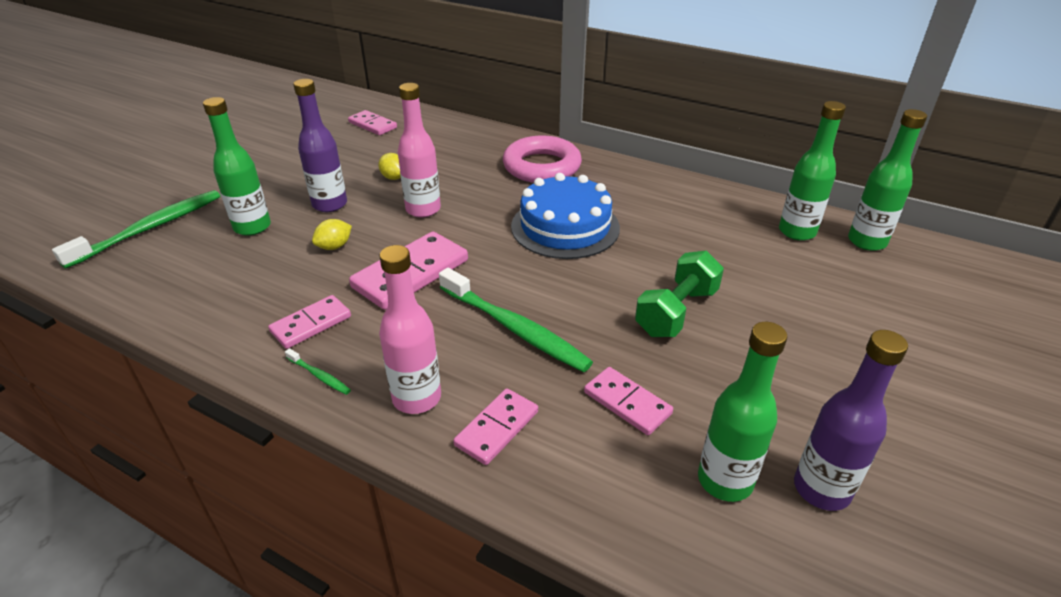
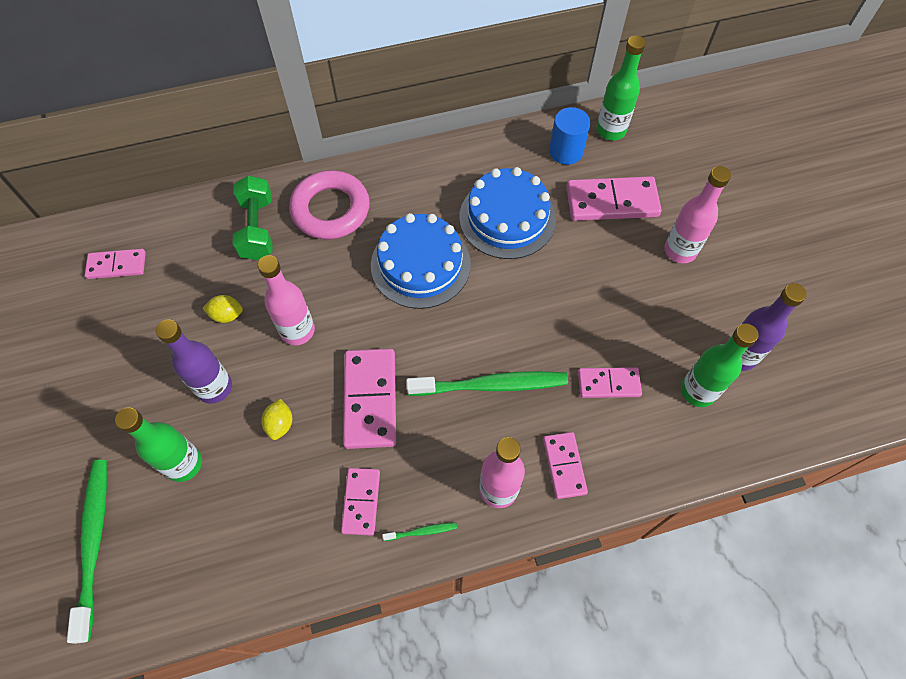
camera: 45 degrees left, 25 degrees up
(676, 312) = (566, 288): green dumbbell -> green dumbbell (257, 228)
(680, 241) = (507, 218): none -> blue cake
(797, 232) = (565, 151): green bottle -> blue cylinder
(806, 285) = (612, 201): none -> pink domino
(846, 359) = (680, 250): none -> pink bottle

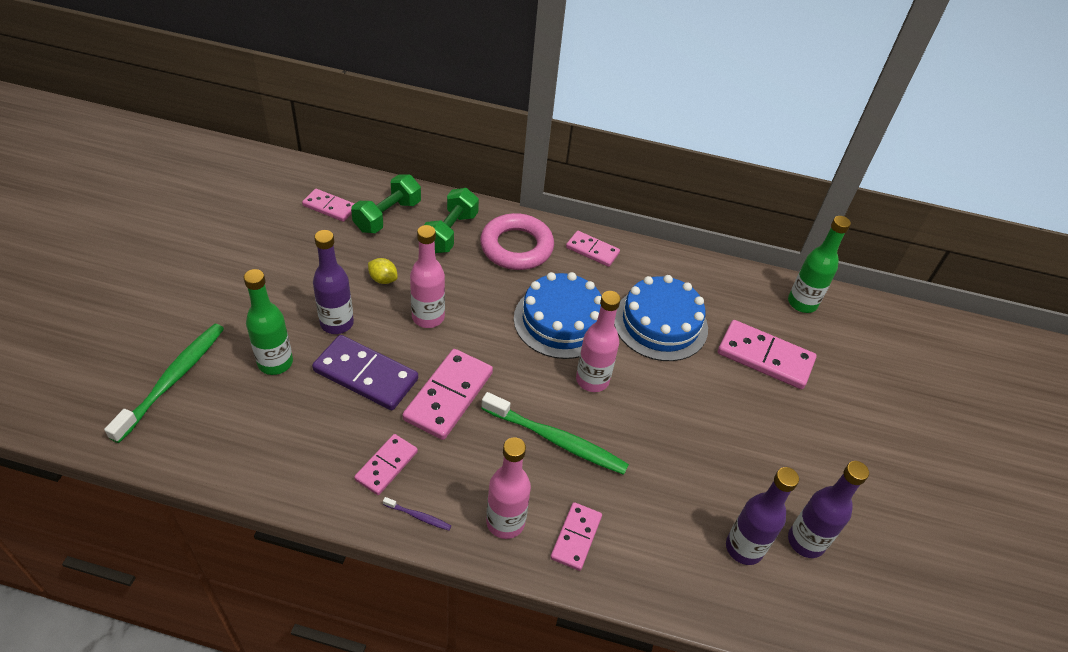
camera: 25 degrees right, 15 degrees down
(183, 243) = (388, 216): none -> green dumbbell
(280, 424) = (366, 375): yellow lemon -> purple domino
(422, 531) = (418, 516): green toothbrush -> purple toothbrush
(565, 151) = (748, 299): blue cylinder -> none
(608, 383) = (662, 496): pink domino -> pink domino (592, 250)
(680, 250) = (804, 427): pink bottle -> pink bottle (592, 380)
(698, 391) = (744, 548): green bottle -> purple bottle

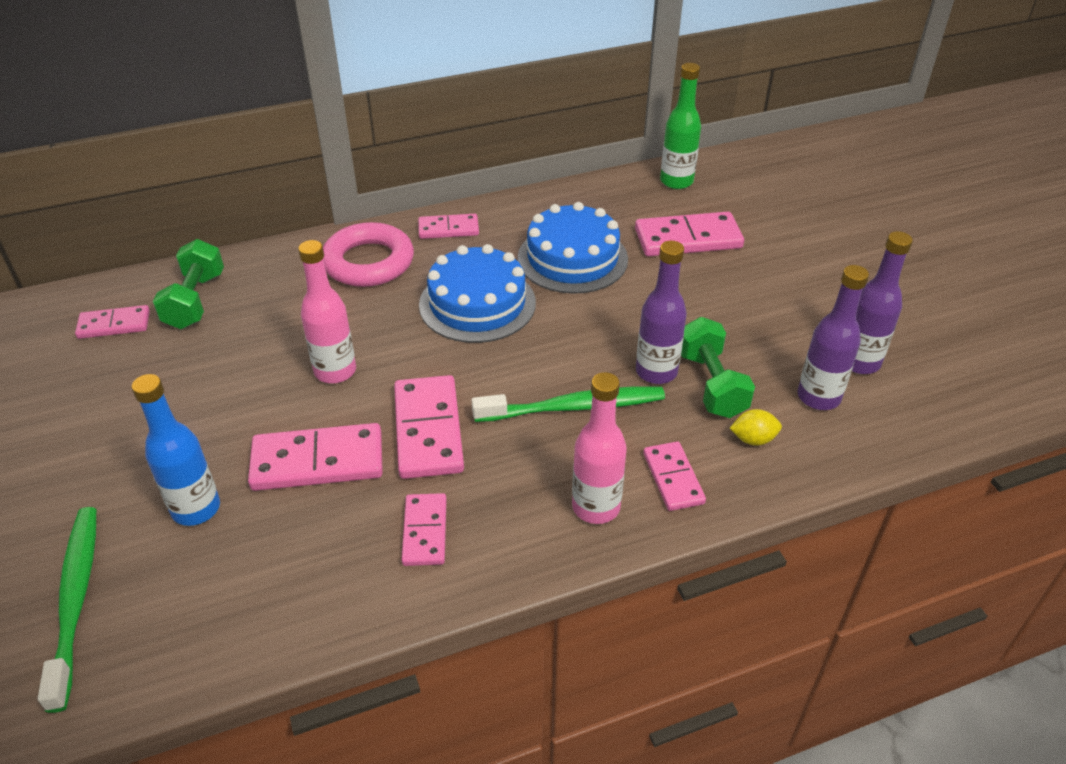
camera: 30 degrees left, 5 degrees down
(275, 363) = (196, 509): green bottle -> blue bottle
(337, 323) = (234, 431): purple bottle -> purple bottle (656, 372)
(366, 375) = (318, 461): purple domino -> pink domino
(383, 279) = (248, 362): yellow lemon -> yellow lemon (753, 439)
(418, 516) = (505, 557): purple toothbrush -> none
(450, 233) = (283, 283): green dumbbell -> green dumbbell (711, 384)
(592, 380) = (556, 338): pink bottle -> none

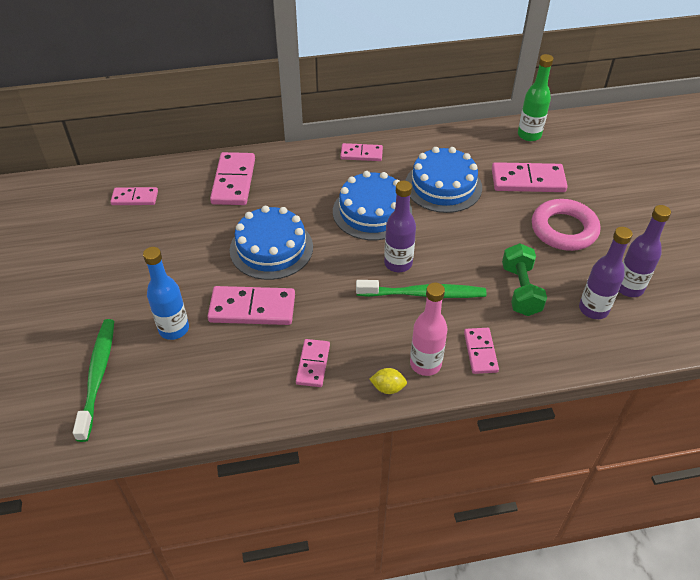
camera: 10 degrees right, 5 degrees up
(195, 301) = (187, 187): green dumbbell -> none
(335, 371) = (271, 248): pink bottle -> blue cake
(368, 262) = (304, 172): pink ring -> pink ring (564, 229)
(428, 430) = (325, 297): pink domino -> pink domino (233, 181)
(656, 372) = (484, 276): purple bottle -> purple bottle (398, 263)
(753, 439) = (540, 333): yellow lemon -> yellow lemon (388, 388)

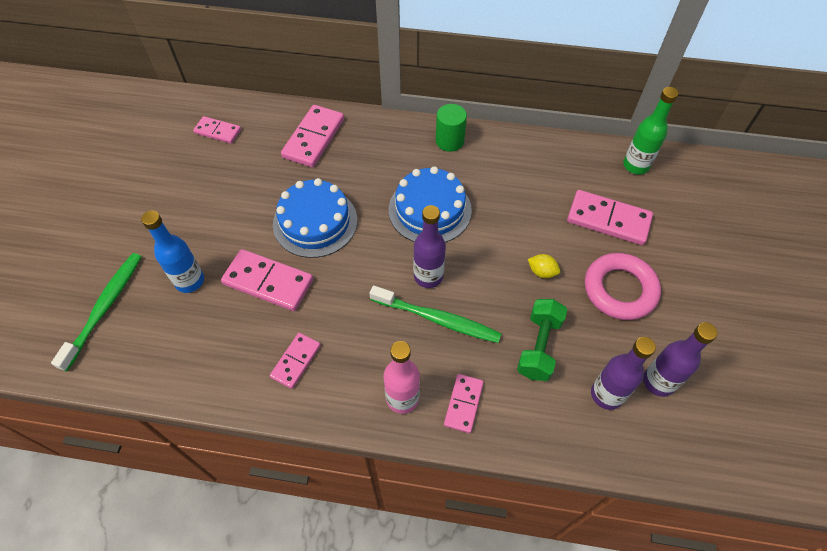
camera: 20 degrees right, 10 degrees up
(361, 154) = (449, 141): pink domino -> green cylinder
(388, 388) = (354, 412): yellow lemon -> yellow lemon (542, 272)
(443, 186) = (515, 201): blue cake -> none

